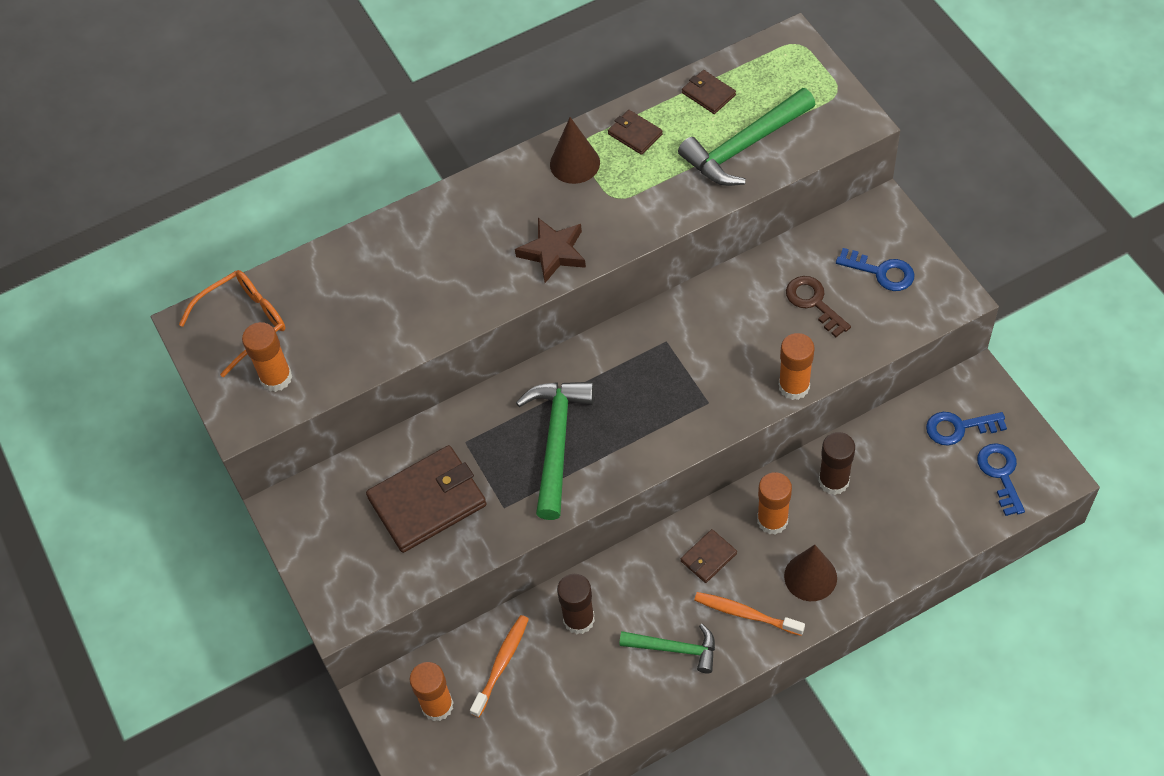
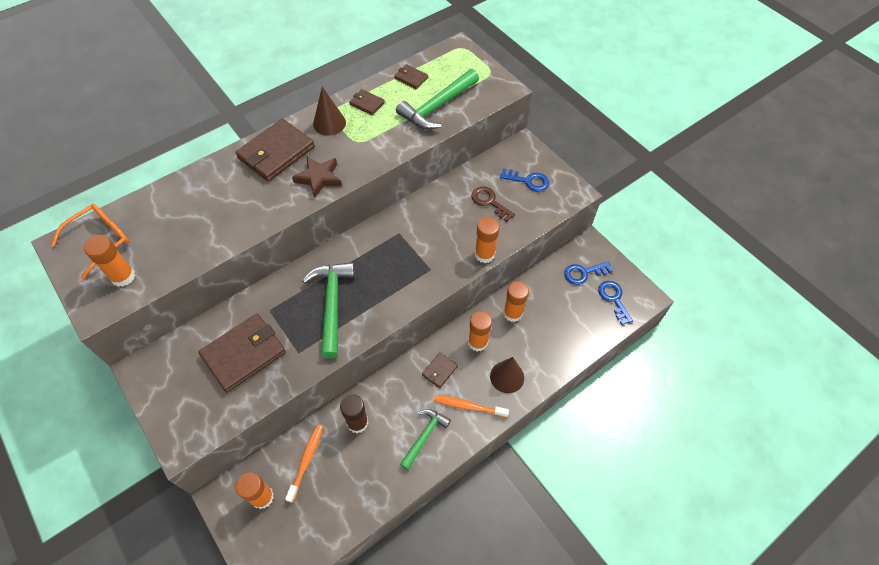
camera: 15 degrees left, 0 degrees up
(492, 207) = (276, 153): none -> brown wallet
(675, 649) = (424, 436): green hammer -> green hammer turned 60 degrees counterclockwise
(833, 481) = (512, 313): brown glue stick -> orange glue stick

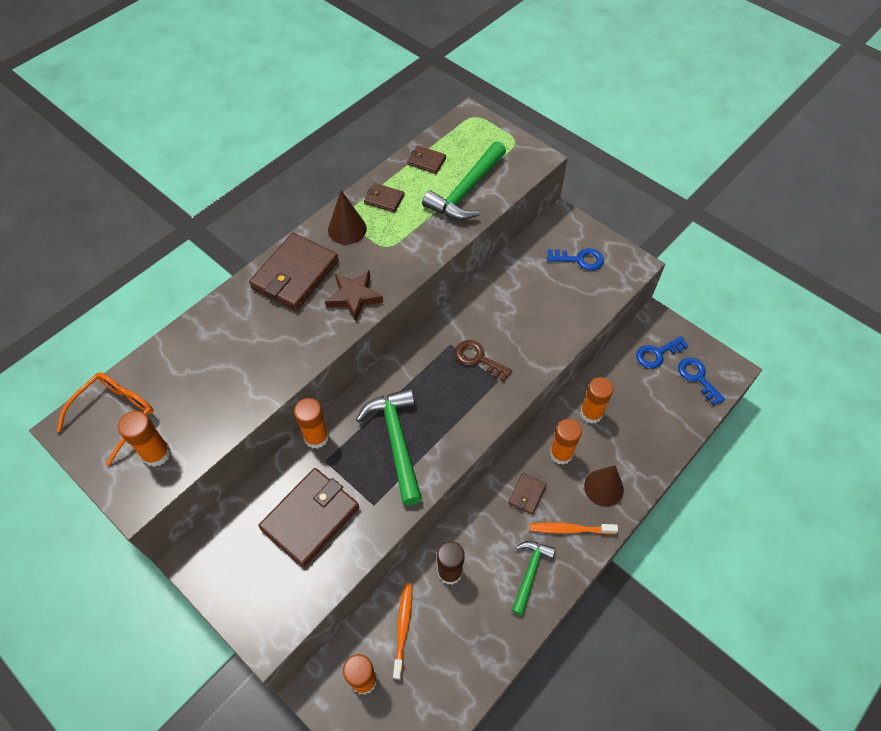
camera: 10 degrees left, 0 degrees up
(484, 254) = (554, 353): orange glue stick -> orange glue stick (316, 437)
(489, 202) = (543, 291): brown key -> brown key (478, 359)

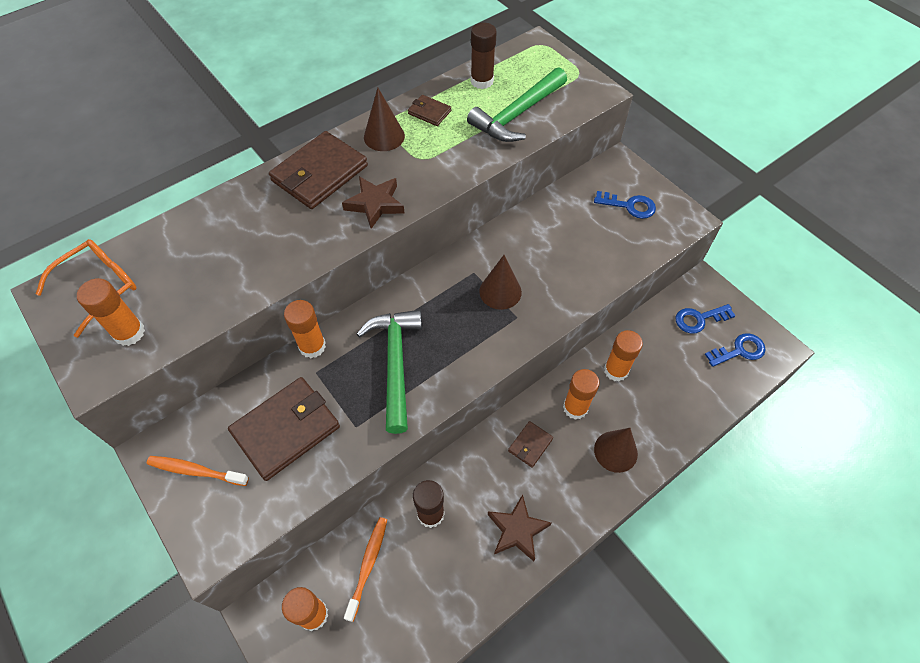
camera: 10 degrees right, 0 degrees up
(426, 161) = (482, 81): brown wallet -> brown glue stick
(478, 359) = (500, 291): brown key -> brown cone
(530, 573) = (517, 530): green hammer -> brown star
(570, 529) = (570, 490): orange toothbrush -> orange toothbrush (196, 471)
(697, 377) = (739, 350): blue key -> blue key turned 90 degrees clockwise

